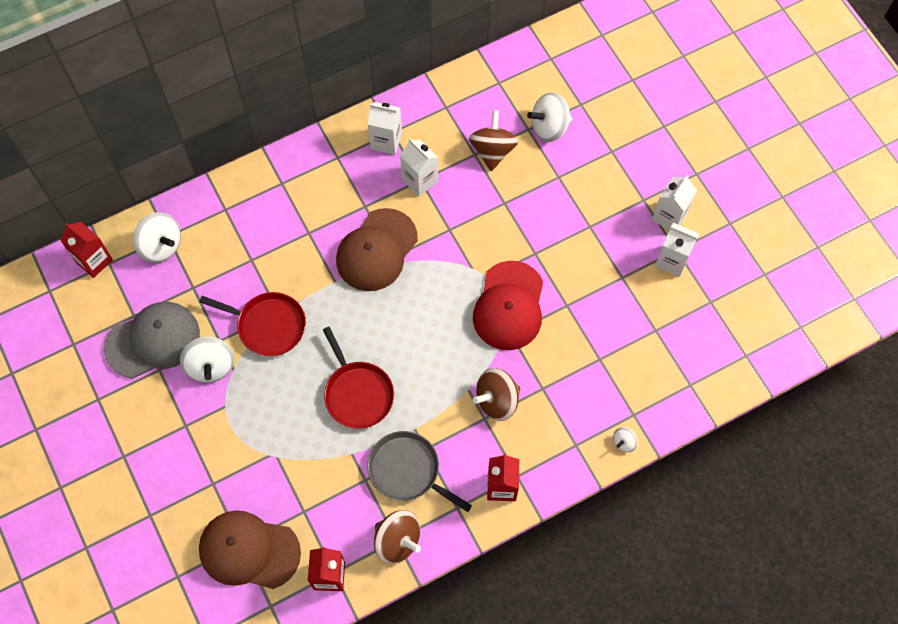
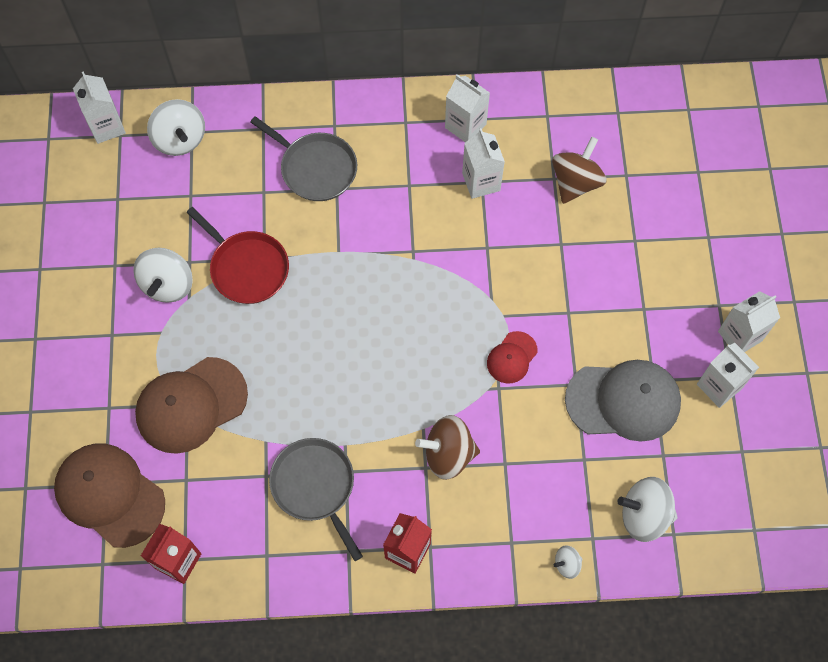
camera: 25 degrees right, 0 degrees up
(94, 261) = (107, 127): red carton -> white carton
(153, 341) = (123, 233): grey cap -> grey cap (623, 401)
(284, 223) = (315, 168): none -> grey pan
(357, 393) = (303, 380): red pan -> none
(376, 250) = (398, 237): brown cap -> brown cap (191, 405)
(397, 541) = (267, 557): brown spinning top -> none
(509, 306) = (512, 357): red cap -> red cap, size x0.51
(549, 127) = (650, 182): white spinning top -> white spinning top (644, 515)

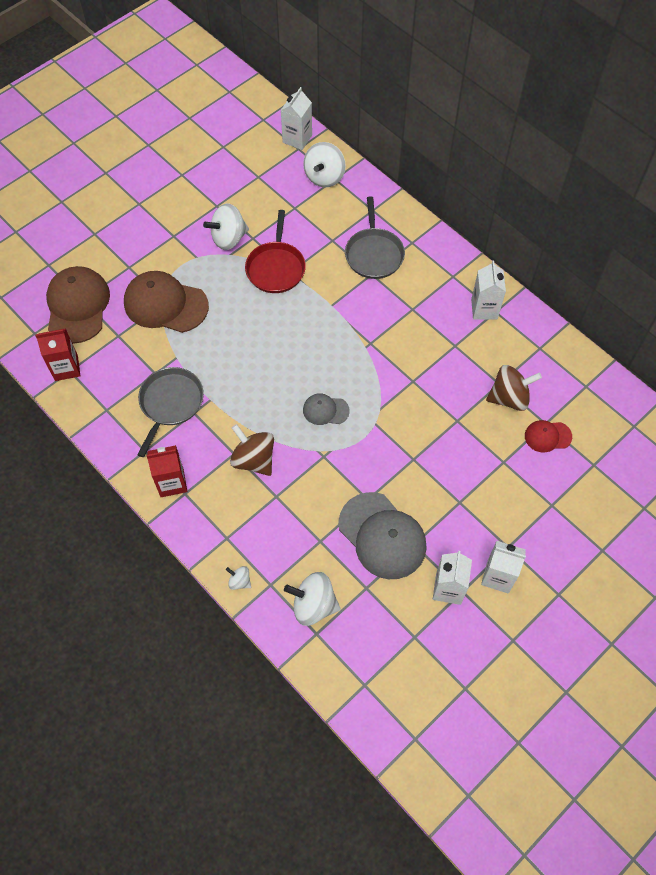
camera: 50 degrees right, 5 degrees down
(451, 348) = (325, 410): none -> grey cap
(481, 182) = (454, 345): white carton -> none
(512, 357) = (351, 449): red cap -> red cap (547, 436)
(644, 515) = (313, 605): white spinning top -> white spinning top turned 45 degrees counterclockwise

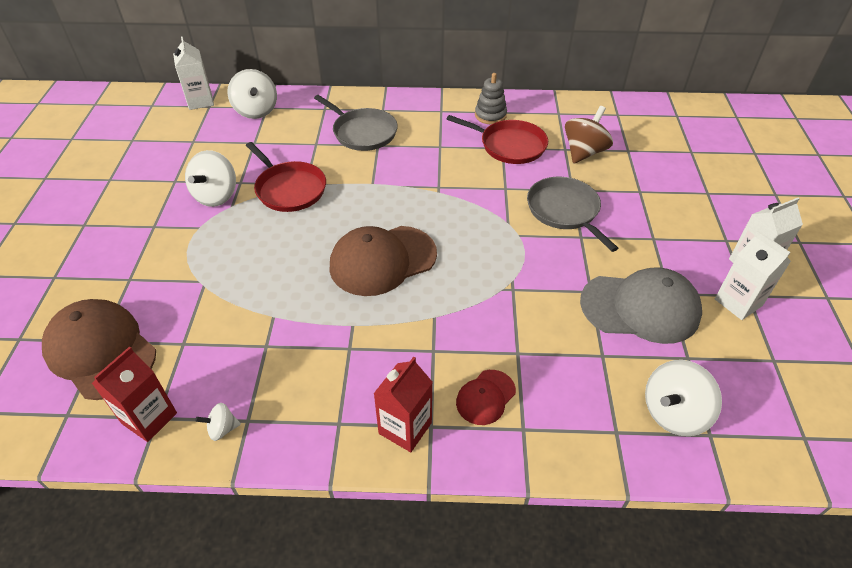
camera: 45 degrees left, 15 degrees down
(165, 304) = (208, 282): brown cap -> brown cap (382, 260)
(170, 403) = (315, 359): grey pan -> grey pan (564, 211)
(239, 581) = (588, 457): white spinning top -> white spinning top (222, 429)
(253, 459) = (458, 340): brown spinning top -> none
(325, 410) = (467, 255): grey cap -> none
(462, 348) = (509, 145): none -> red pan
(484, 309) = (490, 115): white carton -> grey stacking toy
(547, 436) = (641, 156): red cap -> red cap (485, 397)

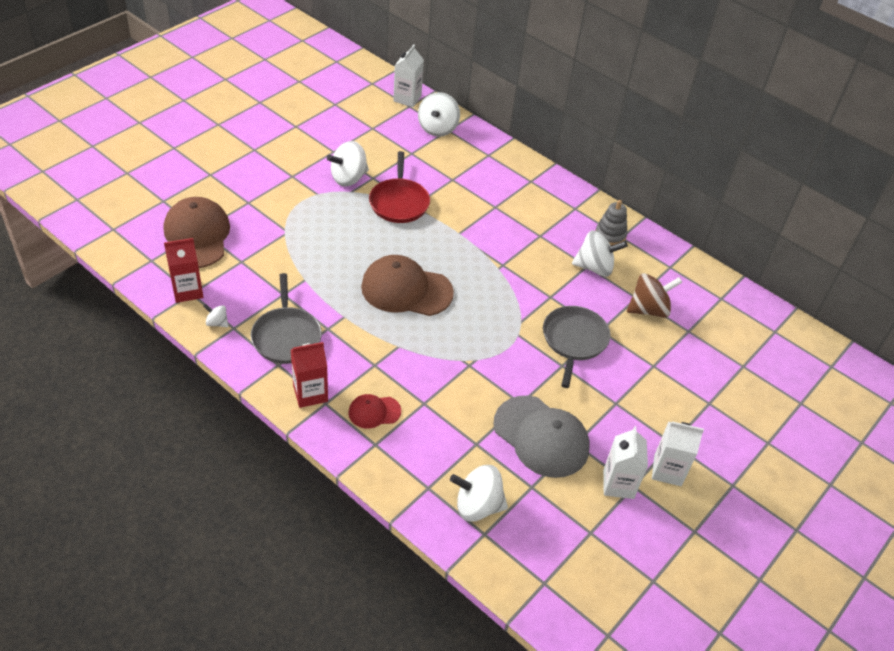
camera: 35 degrees right, 0 degrees up
(362, 132) = (495, 190): grey pan -> grey pan (286, 336)
(509, 145) = (595, 267): red pan -> white spinning top

